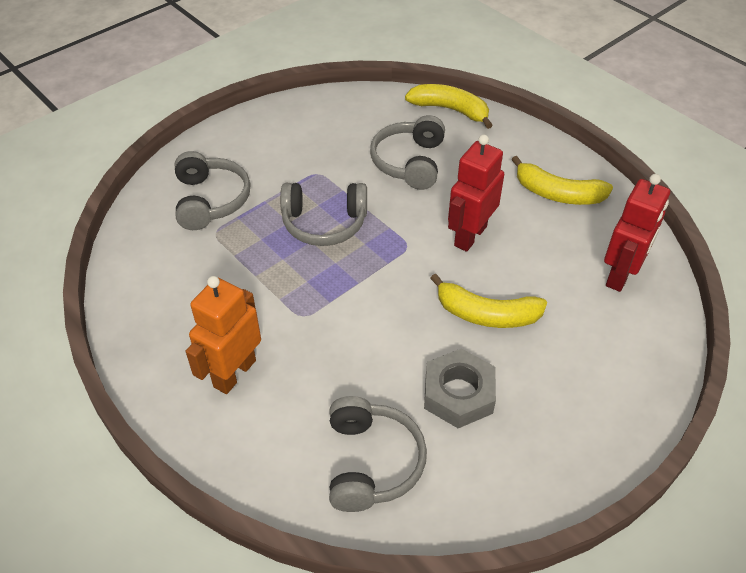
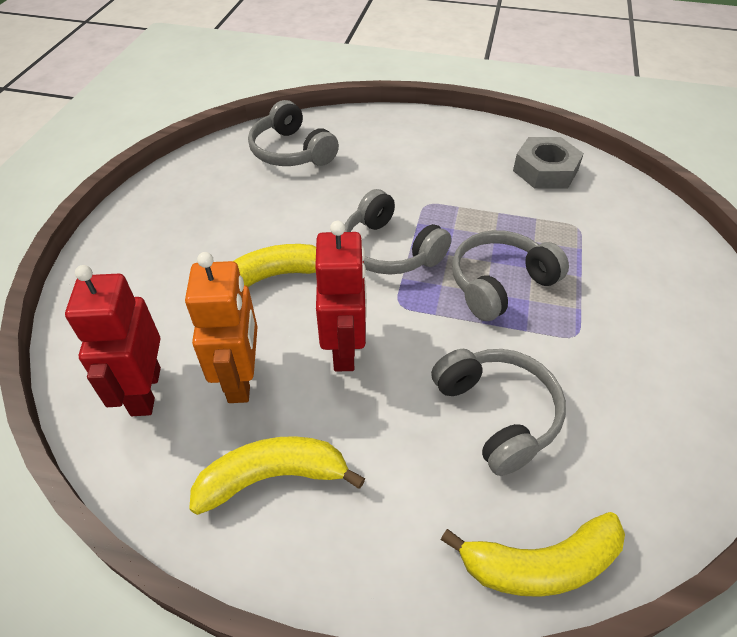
camera: 145 degrees right, 0 degrees up
(210, 200) = (624, 250): grey headphones -> grey headphones (390, 250)
(234, 373) = (430, 152): orange robot -> orange robot (241, 379)
(458, 394) = (258, 210): grey nut -> grey nut (545, 170)

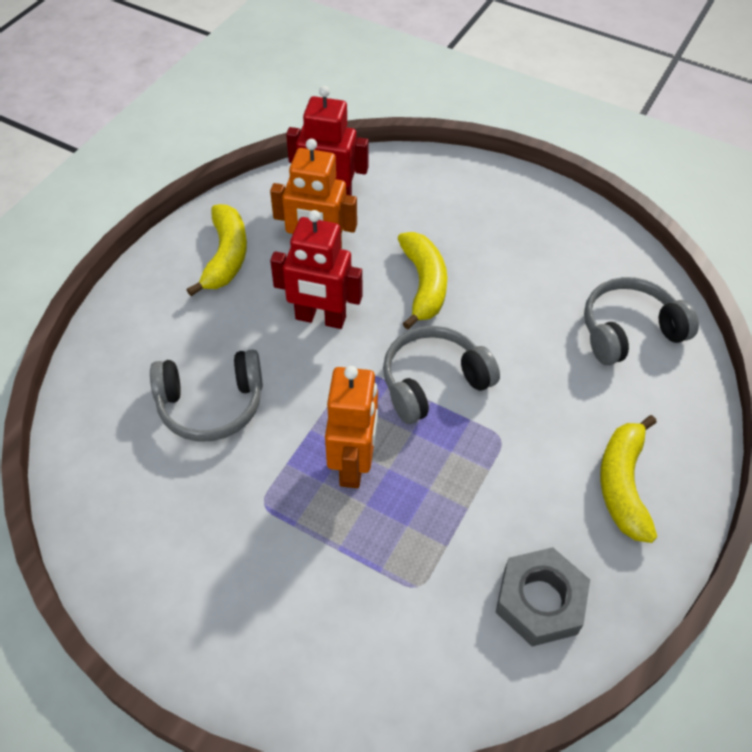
camera: 105 degrees right, 5 degrees up
(500, 284) = (353, 464): grey headphones -> orange robot
(540, 564) = (88, 386): yellow banana -> yellow banana (623, 484)

